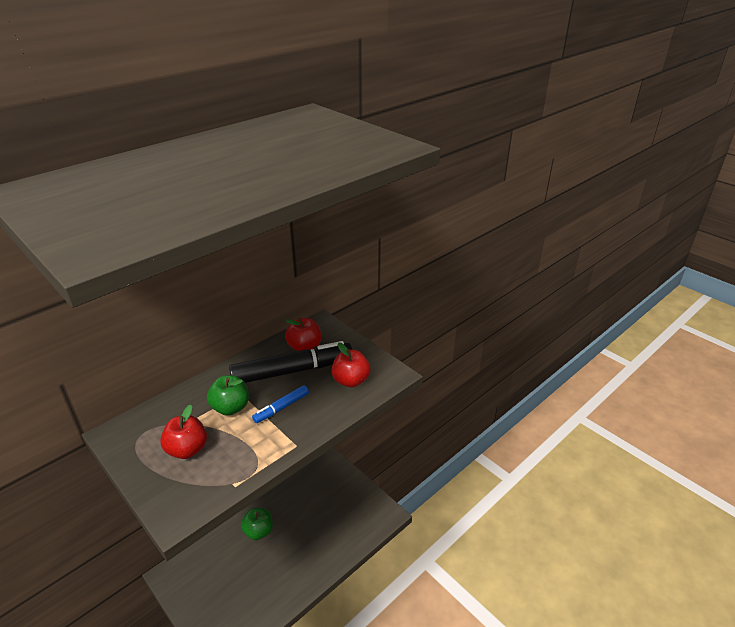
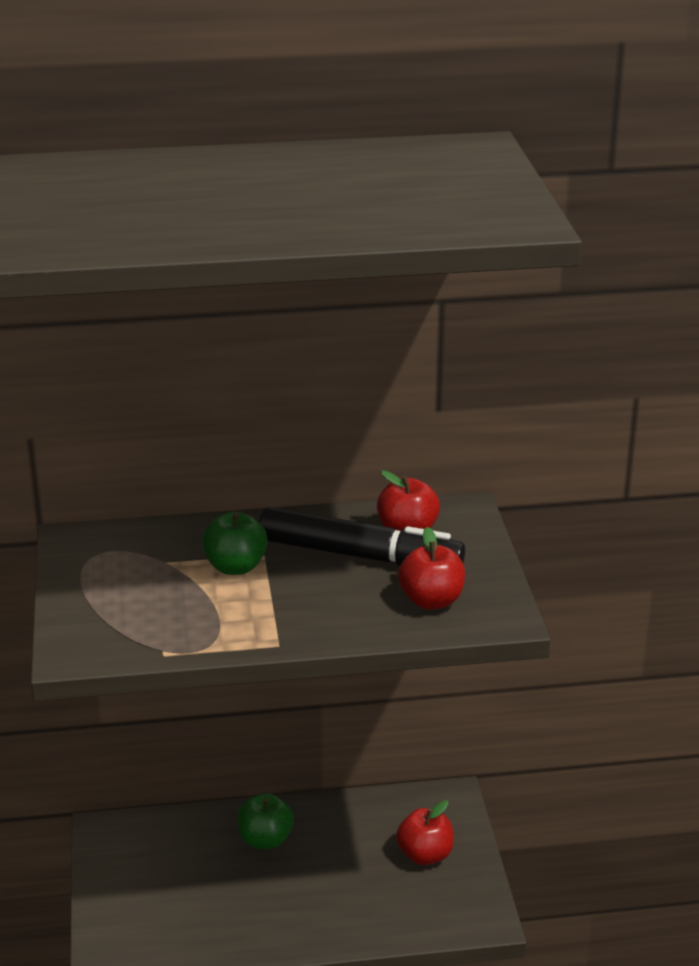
camera: 35 degrees right, 5 degrees down
(187, 449) = (142, 591): red apple -> red apple (425, 855)
(281, 408) = (301, 594): blue marker -> none

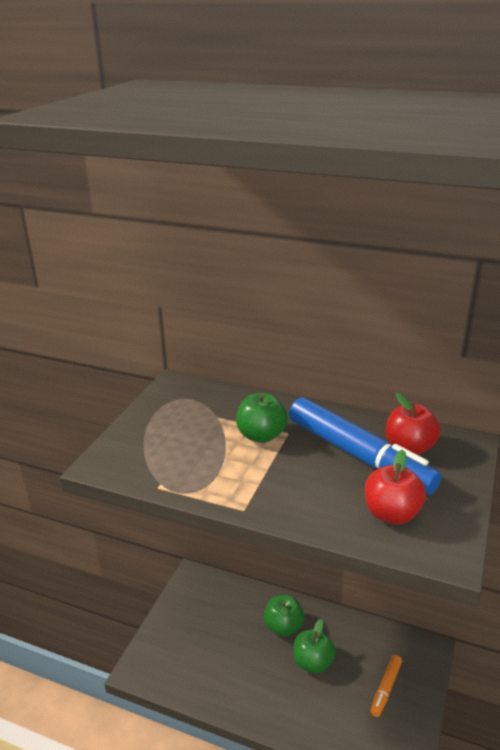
camera: 30 degrees right, 0 degrees up
(325, 862) = (313, 662): none -> green apple
(360, 555) = (359, 455): black marker -> blue marker
(425, 855) = (386, 688): red apple -> orange marker

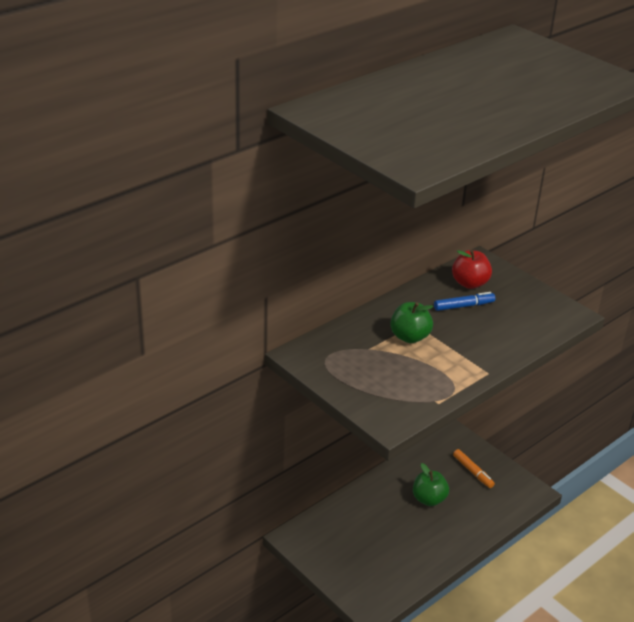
camera: 65 degrees left, 5 degrees up
(283, 626) = (386, 501): green apple -> none
(359, 455) = (463, 306): blue marker -> blue marker, size x0.48
(391, 514) = (529, 318): red apple -> none

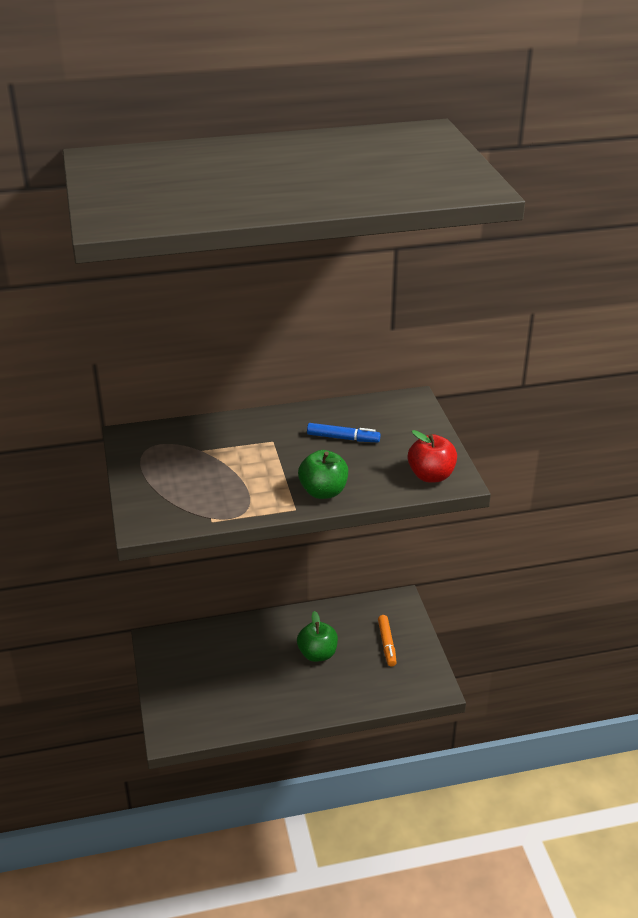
camera: 30 degrees right, 0 degrees up
(409, 337) = (253, 451): green apple -> green apple (323, 492)
(469, 283) = (374, 418): red apple -> red apple (431, 476)

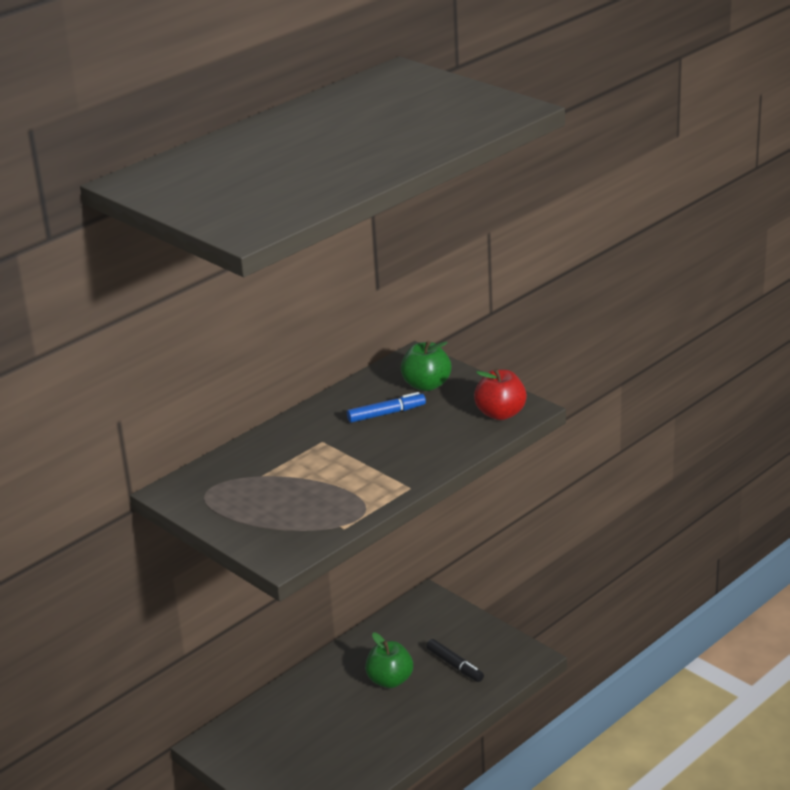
camera: 30 degrees left, 5 degrees down
(323, 492) = (419, 464): green apple -> green apple (426, 385)
(374, 666) = (455, 665): none -> black marker
(387, 644) = (449, 641): orange marker -> none

